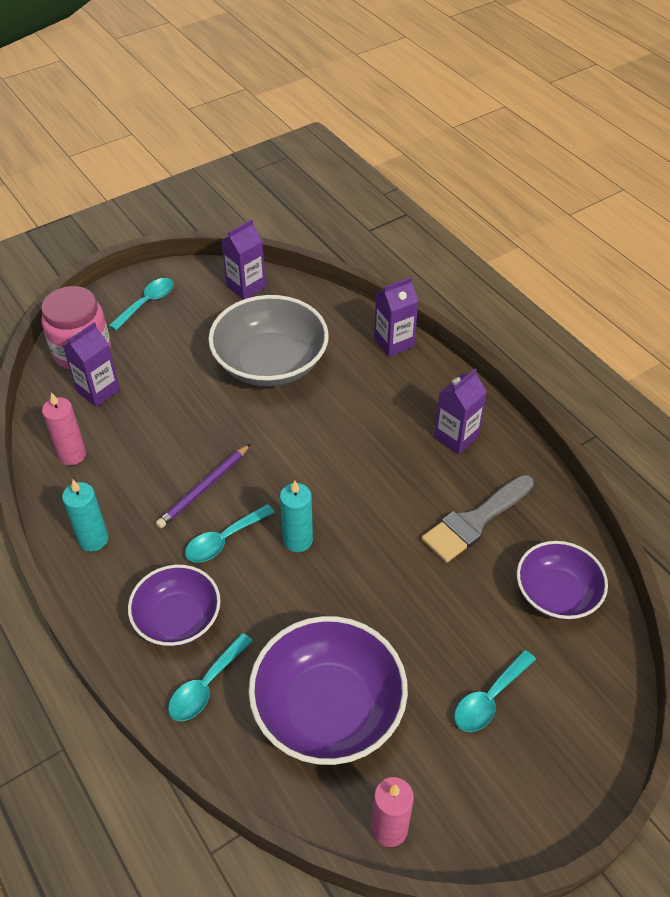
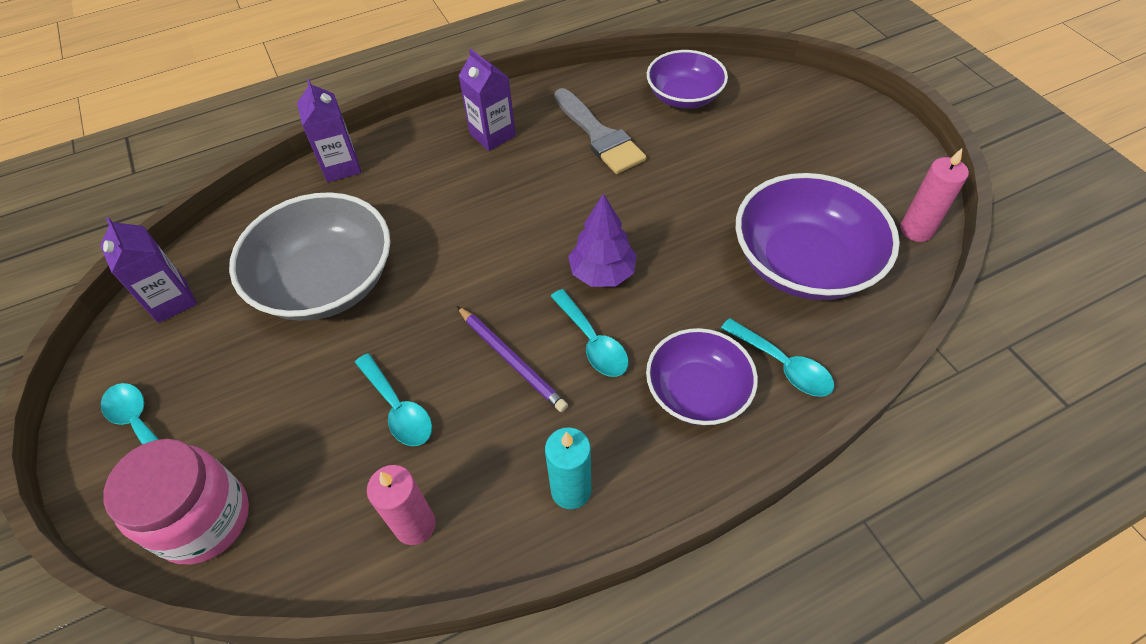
camera: 80 degrees left, 5 degrees up
(98, 391) = (299, 492): purple carton -> none
(298, 540) = (602, 273): turquoise candle -> purple tree
(489, 699) = (788, 152): turquoise spoon -> turquoise spoon (398, 408)

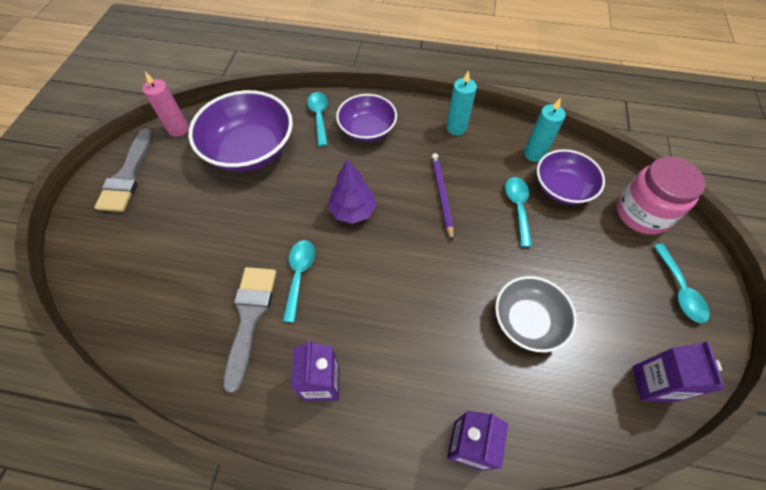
camera: 145 degrees left, 5 degrees up
(326, 282) = (527, 321): grey bowl -> grey bowl, size x0.63
(415, 525) = (534, 154): pink candle -> turquoise candle
(592, 342) = (393, 178): turquoise spoon -> turquoise spoon (299, 275)
(684, 96) = (154, 309): purple bowl -> purple bowl (562, 188)
(877, 156) = (127, 176): none -> grey brush

